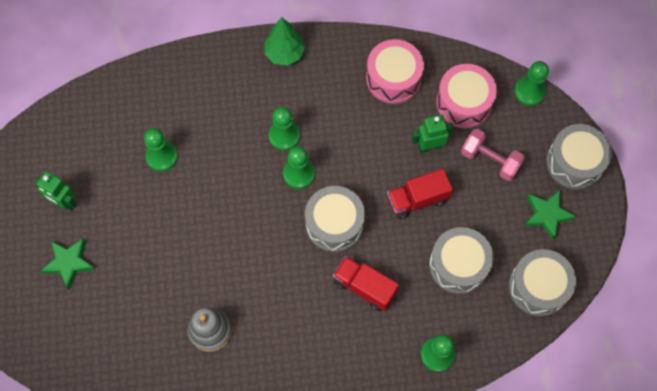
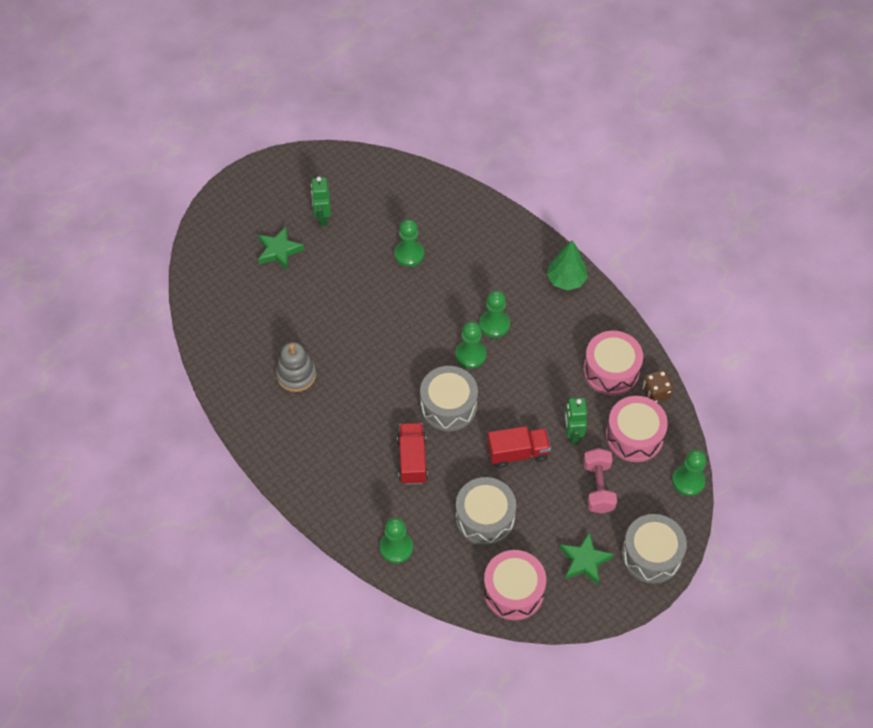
camera: 55 degrees right, 10 degrees down
(417, 199) = (517, 453): red truck -> red truck turned 135 degrees clockwise
(429, 146) = (572, 434): green robot -> green robot turned 135 degrees counterclockwise
(436, 60) = (655, 392): none -> brown dice
(538, 287) = (513, 591): grey drum -> pink drum

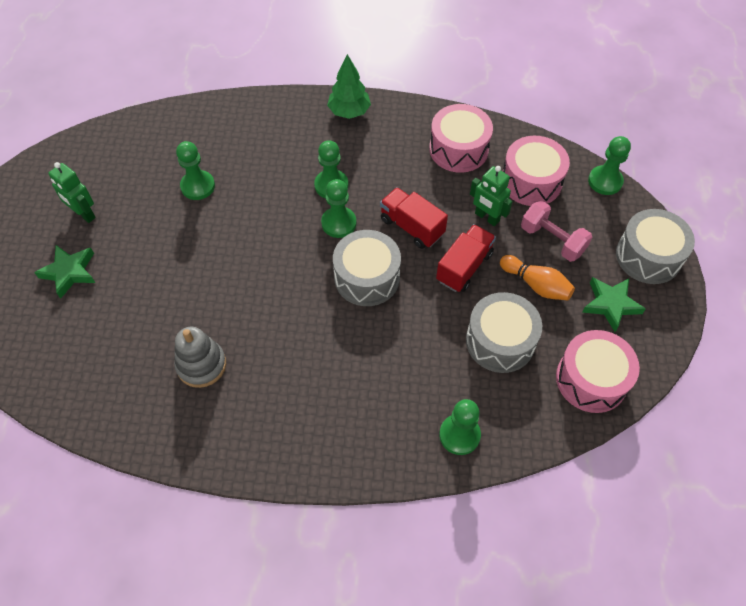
camera: 45 degrees left, 0 degrees up
(412, 460) = (387, 347): red truck -> red truck (412, 227)
(551, 505) = (536, 285): none -> orange bowling pin
(655, 392) = (508, 139): brown dice -> none

